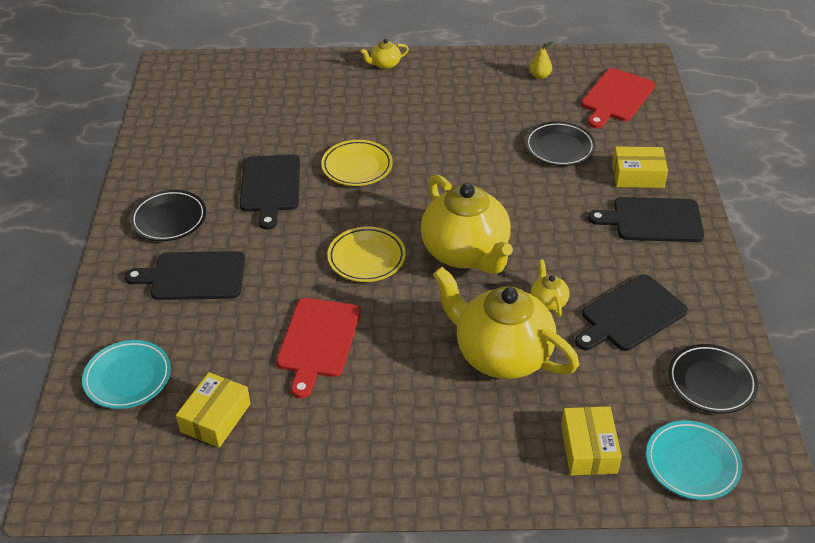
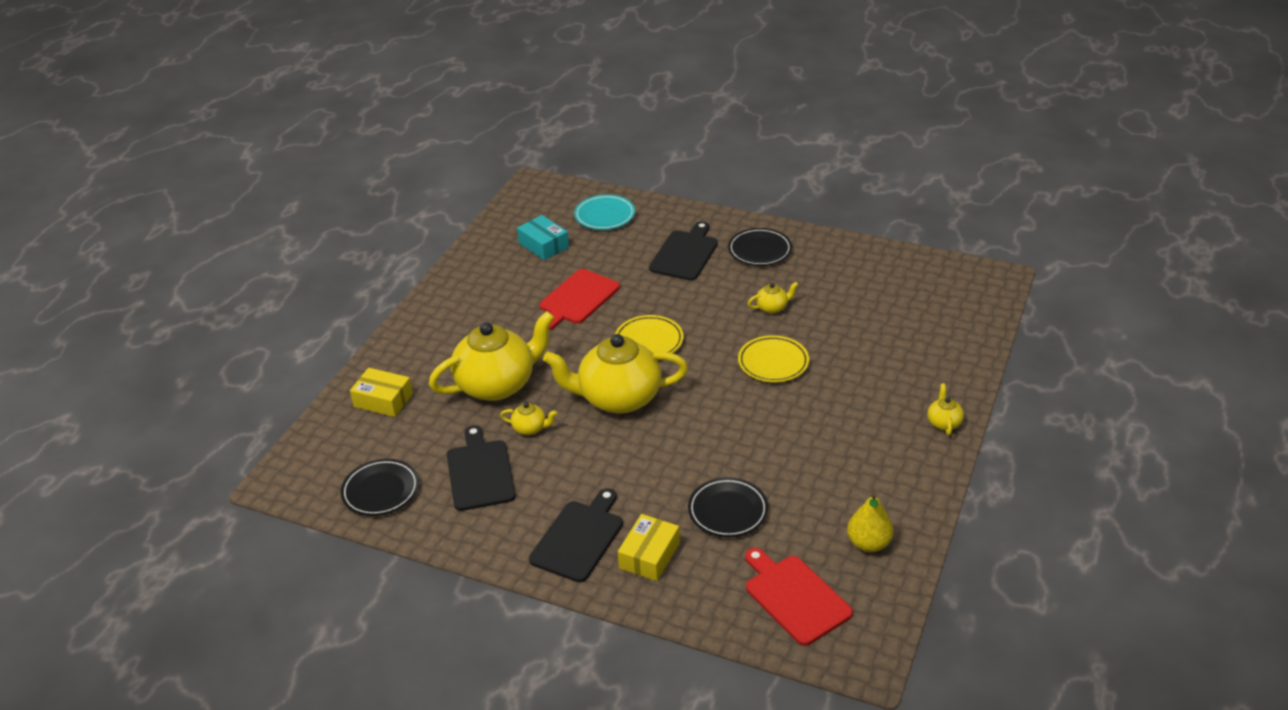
camera: 115 degrees right, 5 degrees down
(215, 417) = (544, 245): yellow box -> turquoise box
(270, 186) = (772, 307): black cutting board -> yellow teapot
(318, 341) = (577, 299): red cutting board -> red cutting board turned 90 degrees counterclockwise
(540, 76) = (868, 543): yellow pear -> yellow pear, size x1.55
(692, 463) = (328, 447): turquoise plate -> none

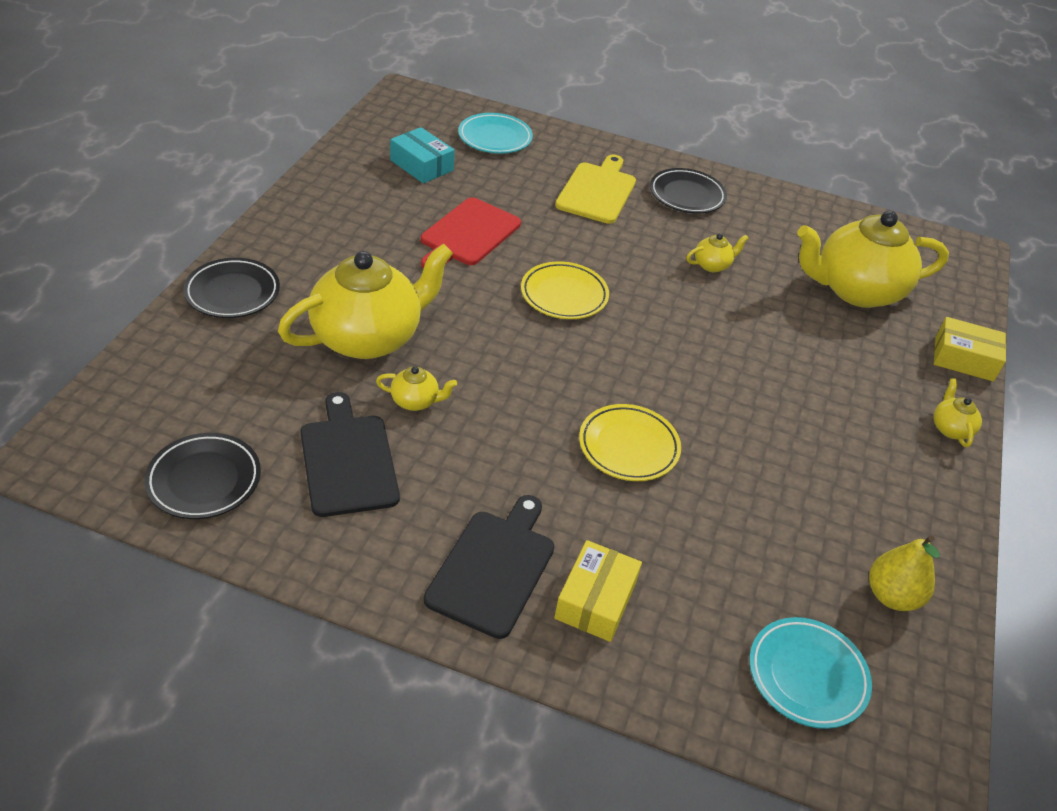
camera: 10 degrees left, 5 degrees up
(383, 400) = (211, 348): yellow box -> yellow box (964, 359)
(618, 398) = (531, 367): yellow teapot -> yellow teapot (856, 290)
(685, 254) = (597, 191): black cutting board -> yellow cutting board
(728, 511) = (696, 537): black plate -> black plate (232, 293)
(773, 362) = (724, 334): yellow plate -> yellow plate (628, 447)
(794, 597) = (807, 675): red cutting board -> turquoise plate

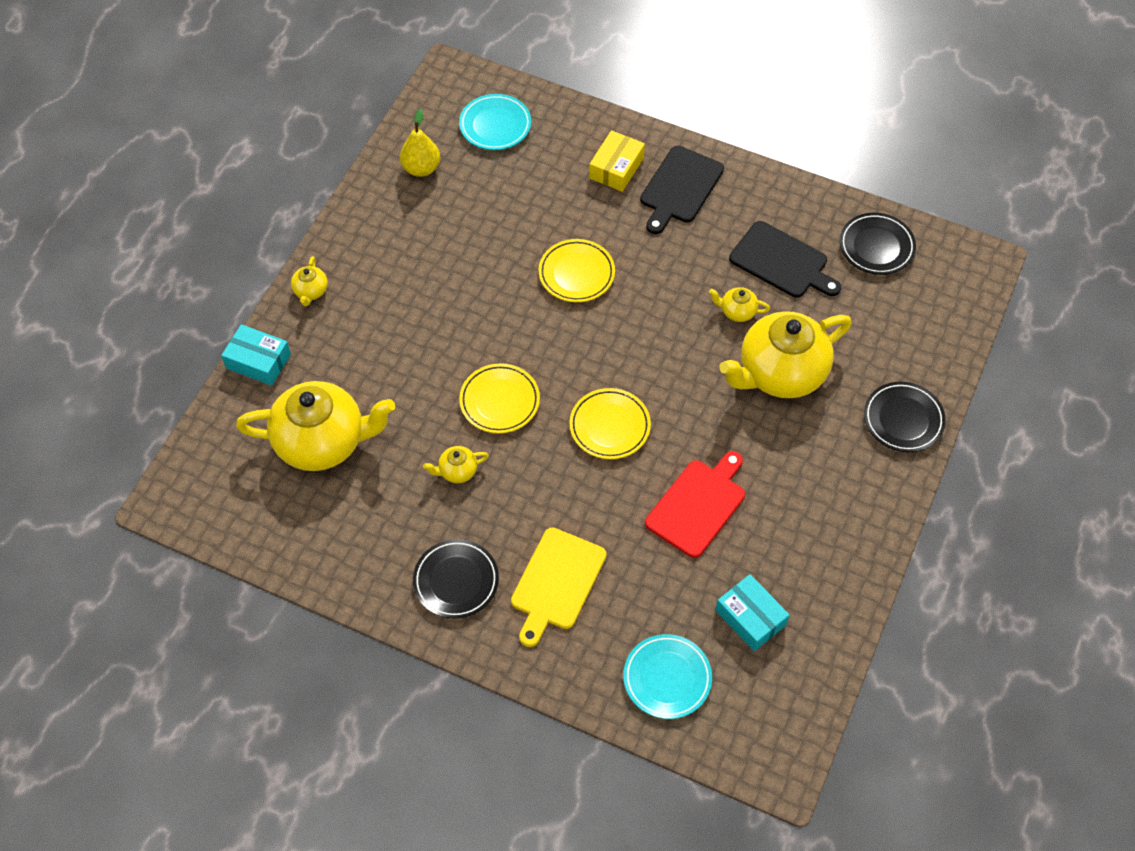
camera: 170 degrees left, 15 degrees up
(348, 460) = (782, 262): black cutting board -> black cutting board turned 45 degrees counterclockwise
(687, 318) = (499, 401): none -> yellow plate
(964, 359) = (258, 361): yellow box -> turquoise box

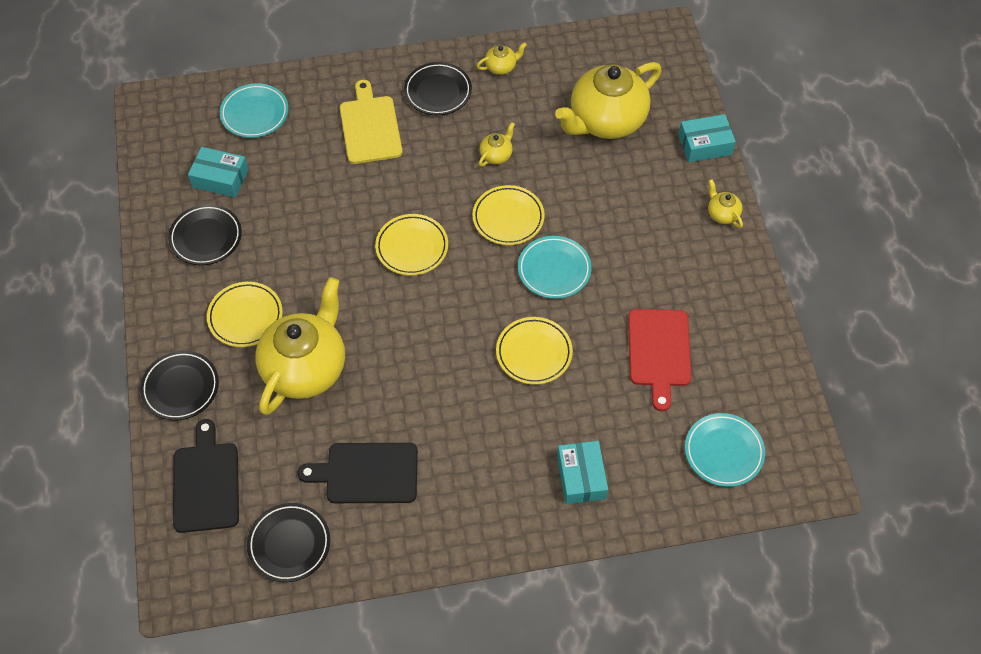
camera: 145 degrees right, 0 degrees up
(421, 168) = (744, 368): yellow pear -> none
(500, 330) = (554, 270): none -> turquoise plate
(616, 168) = (581, 477): yellow box -> turquoise box
(680, 188) = (509, 493): black cutting board -> black cutting board (206, 483)
(698, 505) = (306, 229): red cutting board -> red cutting board (659, 352)
(737, 311) = (376, 401): yellow teapot -> yellow teapot (501, 67)
(802, 557) = (206, 237): none -> black plate
(808, 451) = (245, 317): none -> yellow plate

